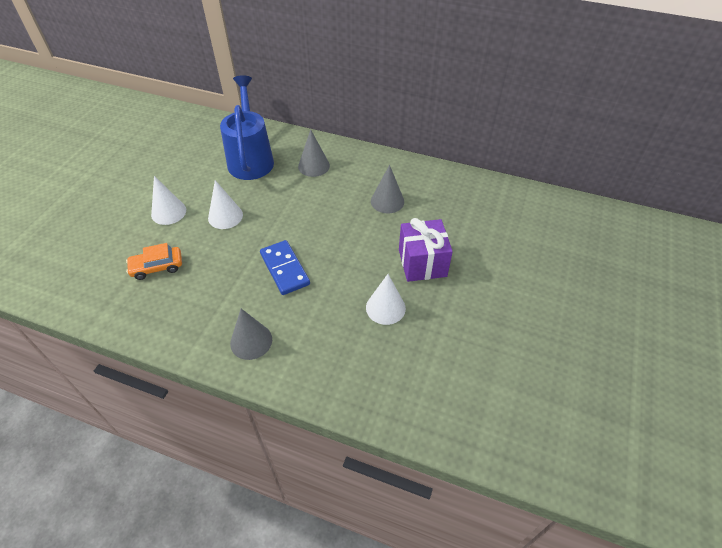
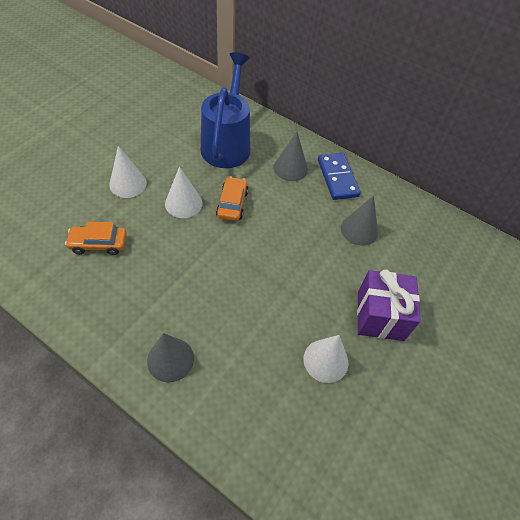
camera: 10 degrees right, 5 degrees up
(269, 206) = (232, 204): none -> orange car
(285, 269) = (229, 282): blue domino -> blue domino (337, 178)

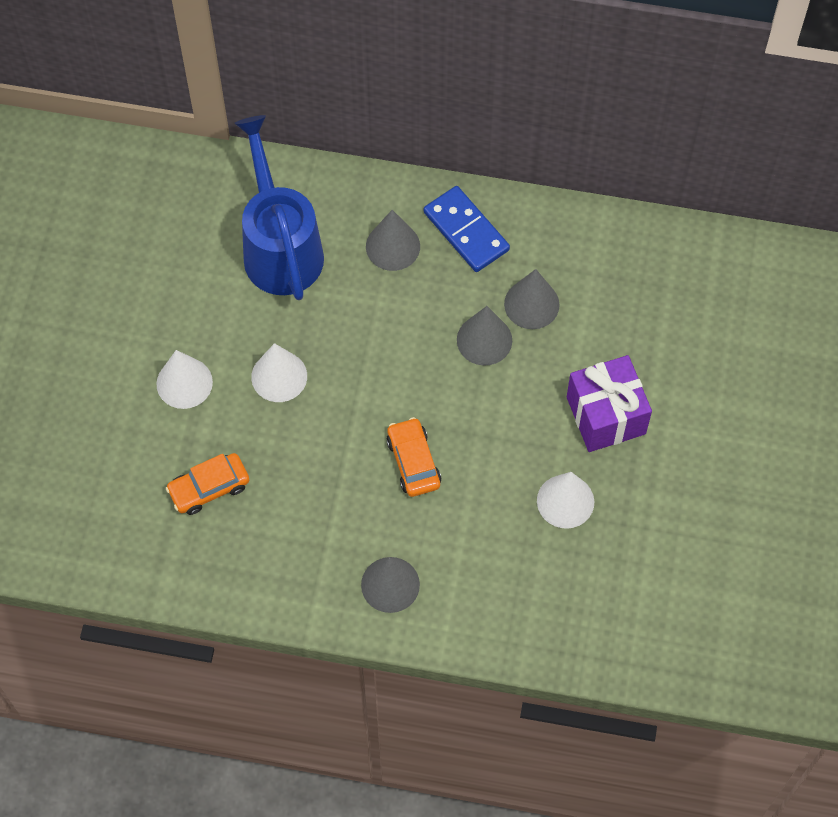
camera: 20 degrees left, 10 degrees up
(232, 204) = (344, 345): orange car -> orange car (413, 462)
(319, 236) = (484, 340): none -> grey cone

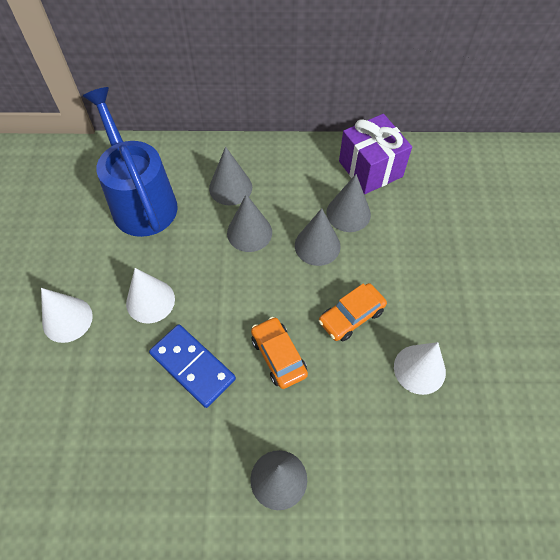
camera: 10 degrees left, 5 degrees down
(209, 488) = (95, 412): orange car -> orange car (351, 316)
(406, 310) = (249, 232): none -> grey cone
(466, 231) = (285, 169): blue domino -> blue domino (193, 366)
(606, 415) = (432, 290): purple gift -> purple gift (370, 169)

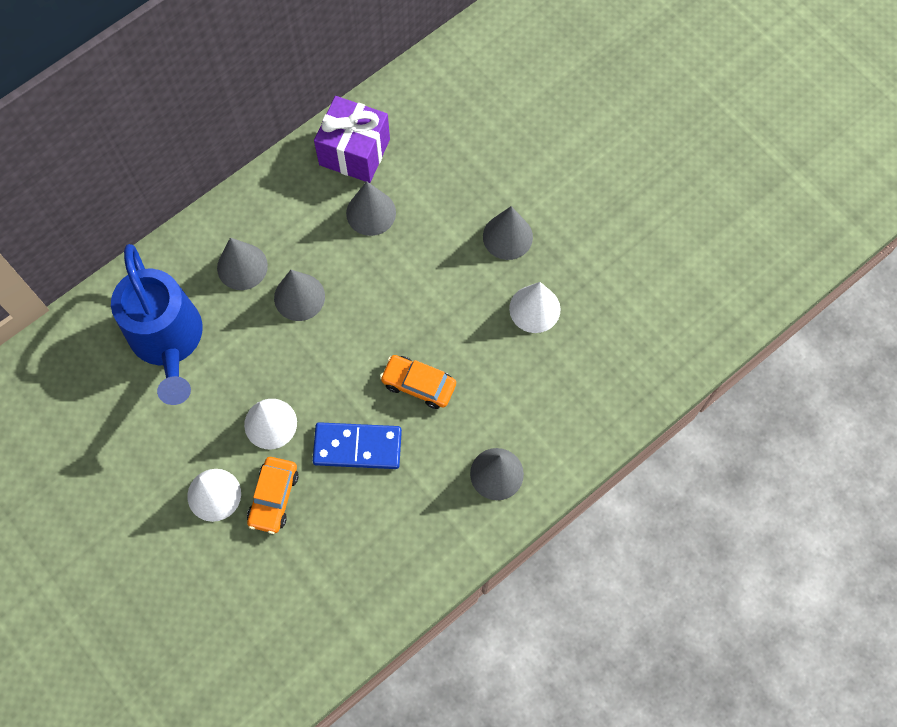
camera: 40 degrees left, 10 degrees up
(140, 200) = (169, 342): blue watering can -> blue watering can turned 135 degrees counterclockwise
(317, 245) = (369, 264): grey cone -> grey cone (507, 236)
(351, 316) = (449, 306): orange car -> orange car (274, 497)

